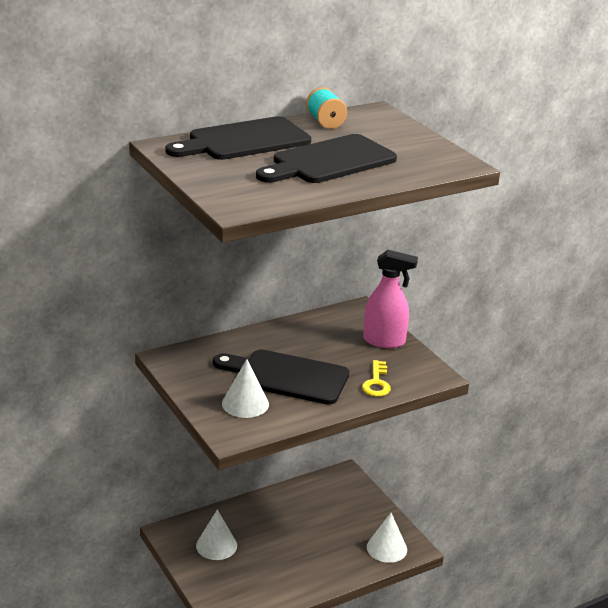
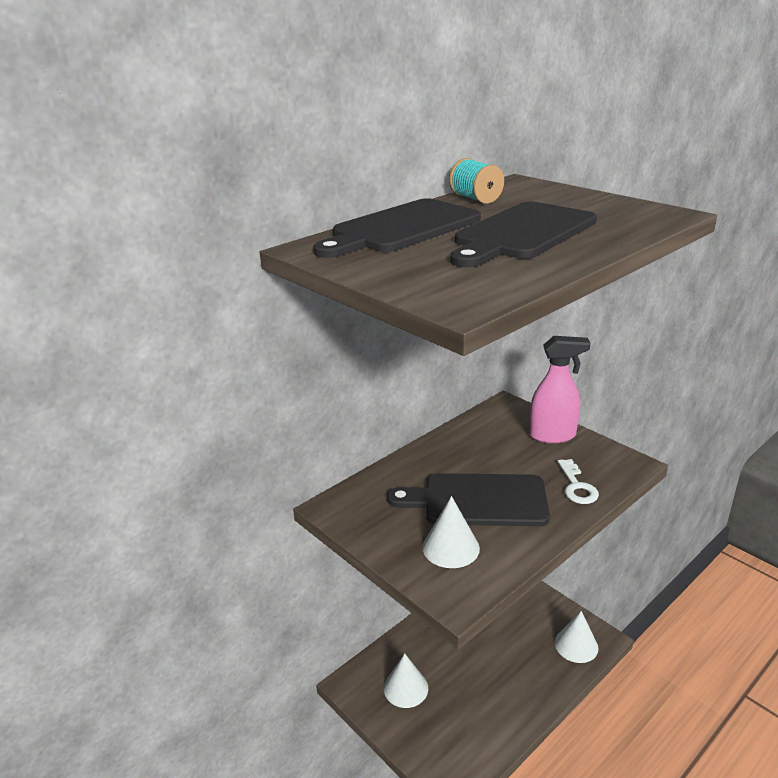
camera: 10 degrees left, 0 degrees up
(376, 383) = (577, 486): yellow key -> white key

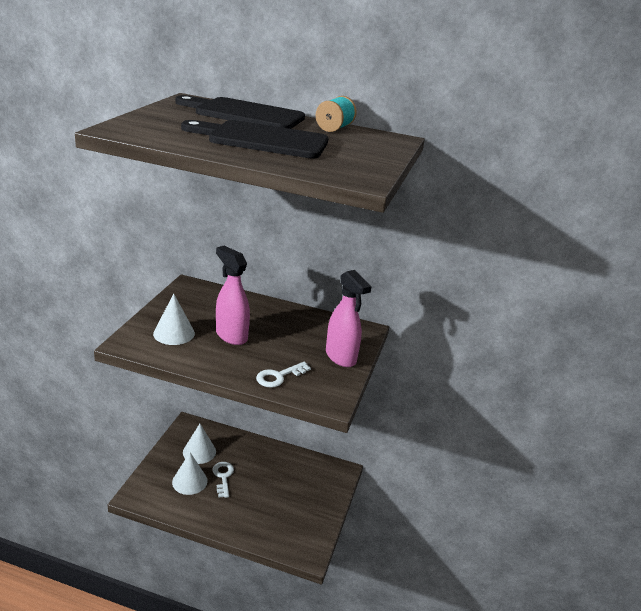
camera: 55 degrees right, 0 degrees up
(460, 677) = (223, 477): none -> white key
(477, 500) = (231, 336): black cutting board -> pink spray bottle
(576, 645) = (292, 538): white cone -> white cone (189, 481)

